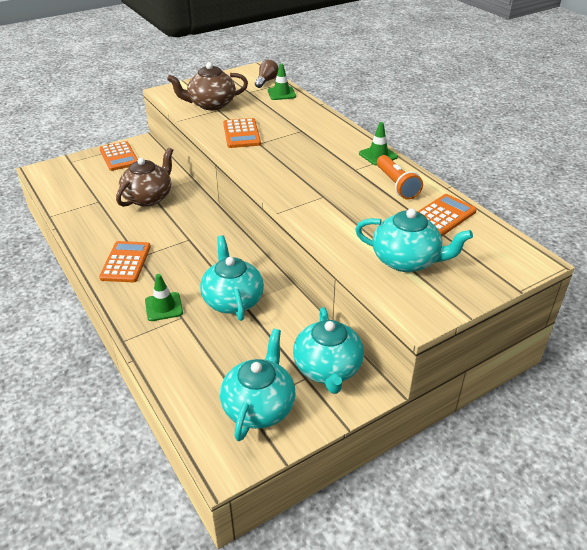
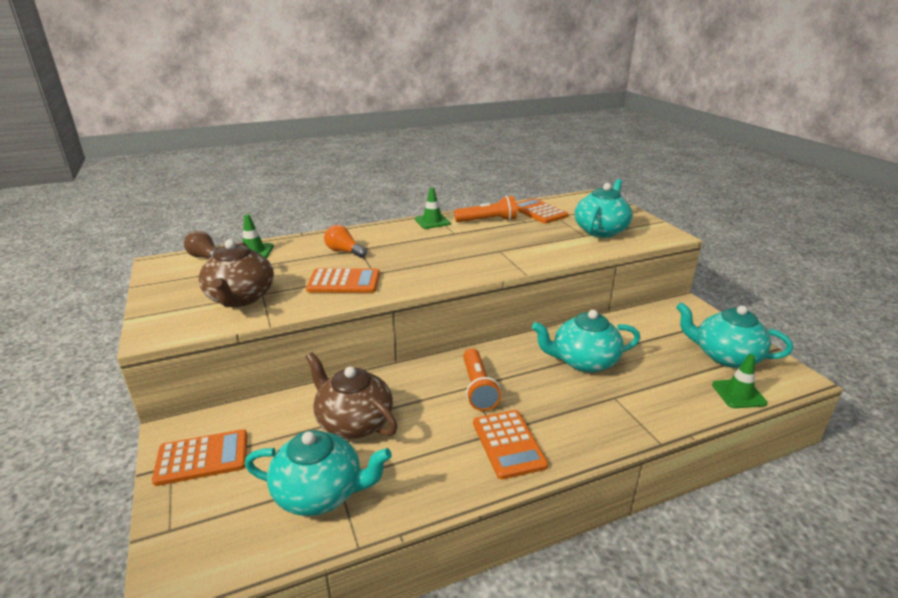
camera: 80 degrees left, 10 degrees down
(126, 262) = (508, 444): orange calculator -> orange calculator turned 120 degrees counterclockwise
(163, 307) = (598, 410): green traffic cone -> green traffic cone (738, 394)
(188, 244) = (478, 388): none -> orange flashlight
(294, 125) = (344, 251): none -> orange light bulb
(328, 369) = (669, 319): turquoise teapot -> turquoise teapot (320, 493)

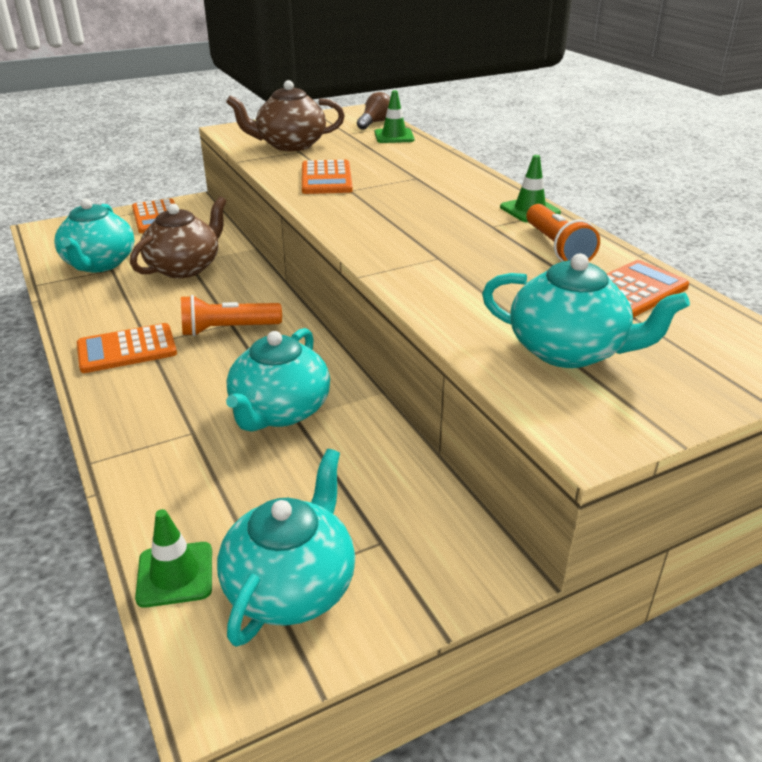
camera: 85 degrees right, 5 degrees up
(344, 251) = (406, 171): orange light bulb -> none
(583, 361) = (280, 411): turquoise teapot -> turquoise teapot turned 150 degrees counterclockwise

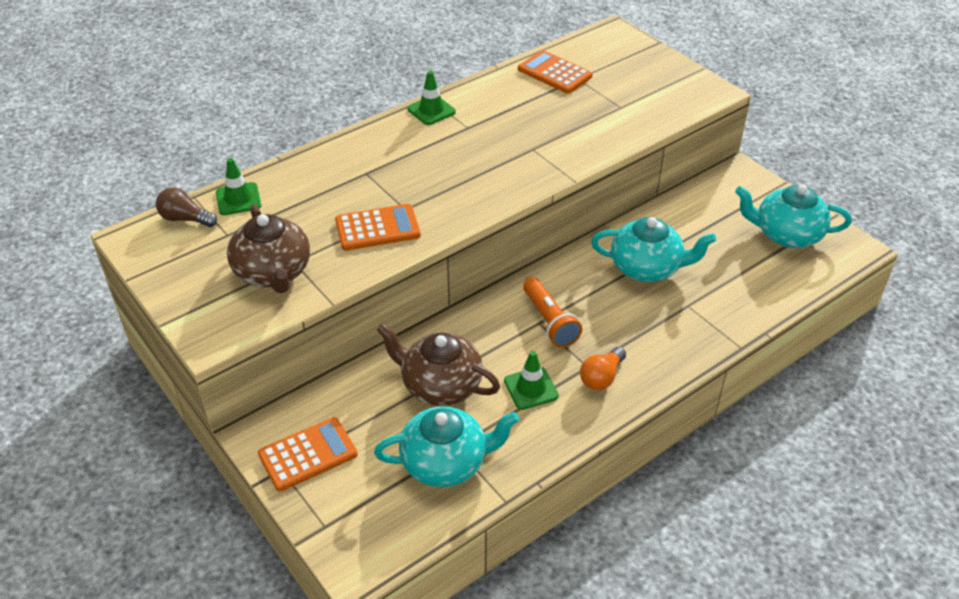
camera: 100 degrees left, 10 degrees up
(127, 349) = (601, 377): orange calculator -> orange light bulb
(175, 574) = (803, 278): green traffic cone -> green traffic cone (531, 388)
(556, 247) = (498, 99): orange flashlight -> none
(569, 351) = (636, 96): turquoise teapot -> none

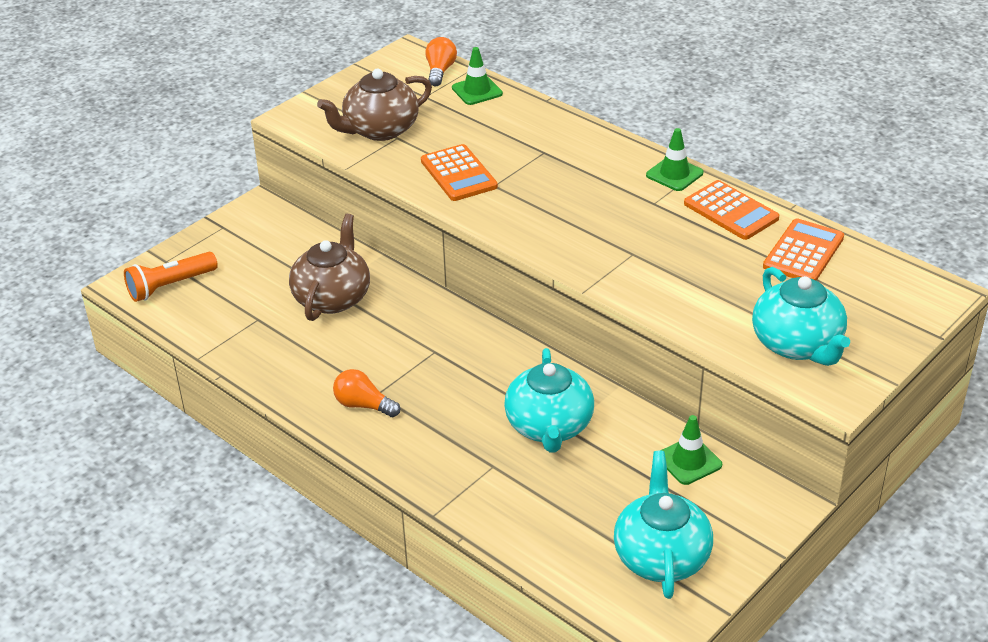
camera: 80 degrees right, 5 degrees down
(185, 219) = (440, 71): brown light bulb -> orange light bulb
(308, 454) = (240, 237): orange calculator -> orange calculator (731, 211)
(446, 462) = (239, 316): turquoise teapot -> turquoise teapot (797, 345)
(531, 388) = (339, 357): green traffic cone -> green traffic cone (689, 461)
(549, 321) = (438, 358): orange flashlight -> orange flashlight (170, 286)

